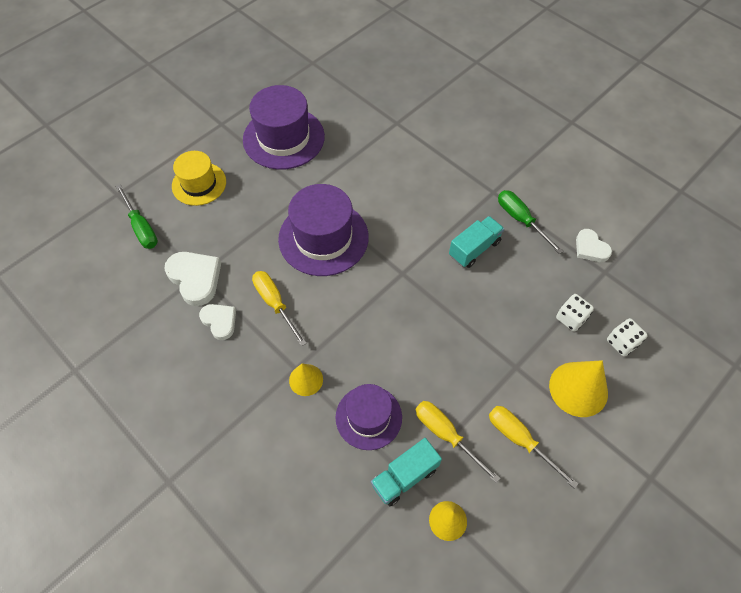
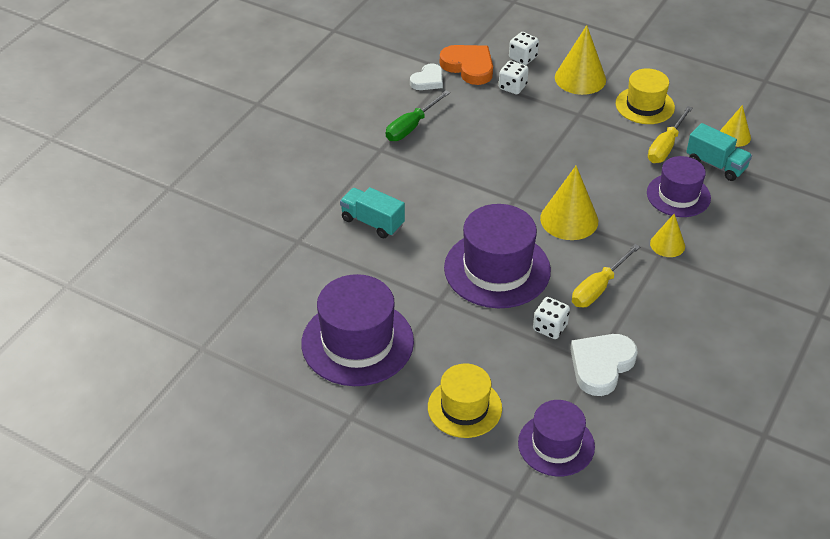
camera: 105 degrees left, 15 degrees down
(141, 227) = (556, 444): green screwdriver -> purple hat
(220, 321) = (642, 327): white heart -> none
(248, 256) = (550, 327): none -> white dice
(364, 308) = (569, 219): none -> yellow cone
(474, 249) = (461, 154): turquoise truck -> turquoise truck (372, 222)
(520, 440) = (645, 105): yellow screwdriver -> yellow hat
(610, 288) = (469, 67): none -> orange heart

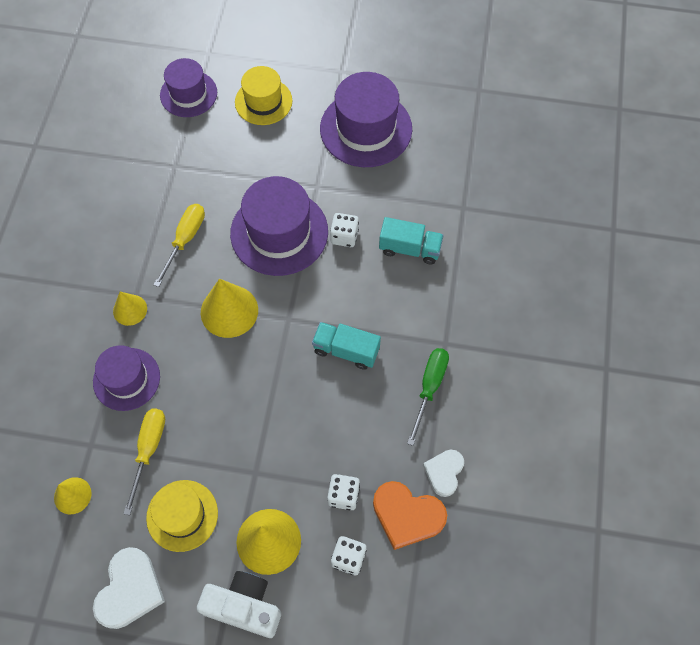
camera: 160 degrees right, 20 degrees up
(550, 327) = (217, 188): white dice -> white dice (344, 236)
(601, 366) = (168, 166): white heart -> white heart (130, 590)
(608, 54) = (244, 606): none -> white camera
(716, 165) = (90, 439): turquoise truck -> turquoise truck (346, 350)

